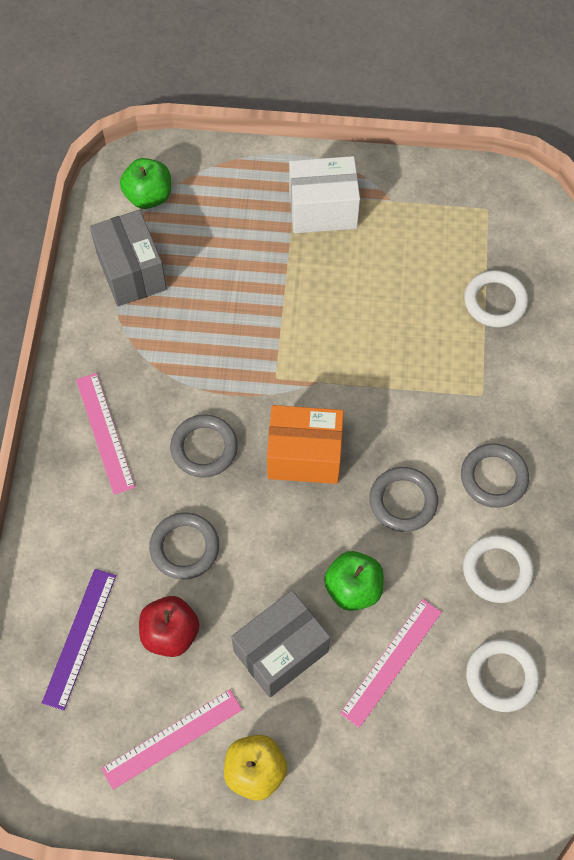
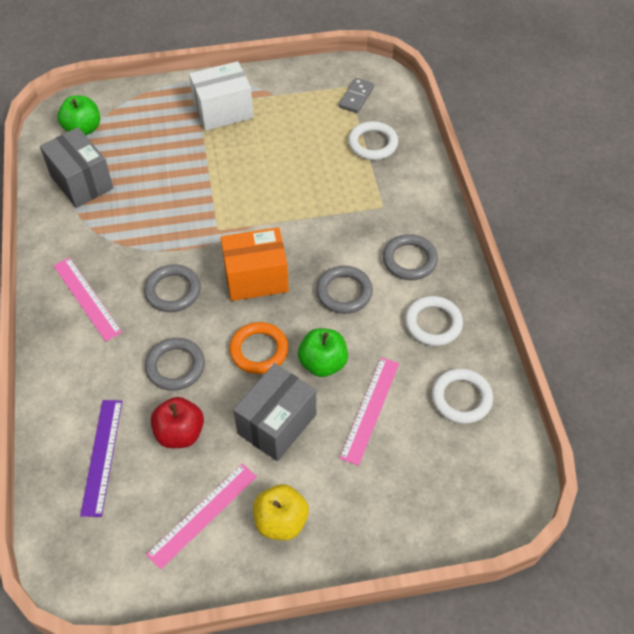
camera: 15 degrees left, 10 degrees down
(284, 552) = (259, 350): none -> orange ring
(493, 227) = (356, 97): none -> grey domino

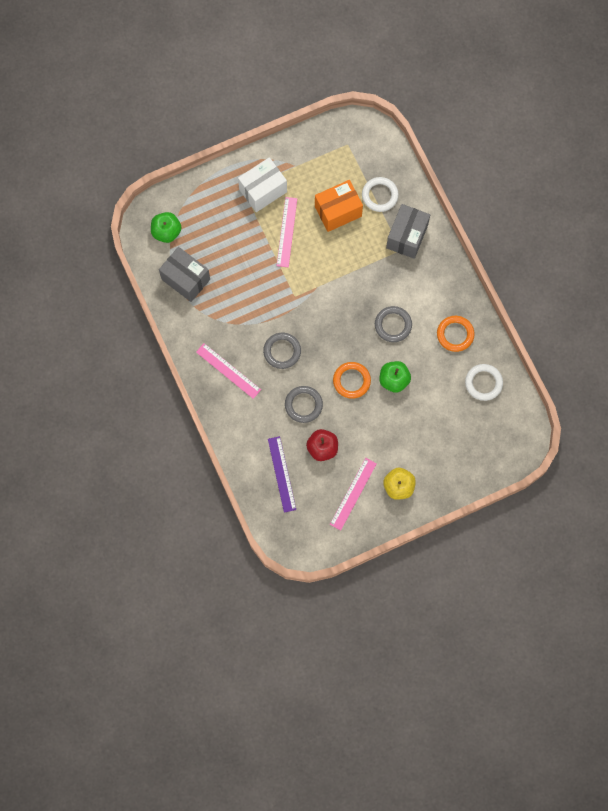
camera: 15 degrees left, 20 degrees up
(256, 278) = (333, 328): orange box -> orange box (338, 211)
(277, 424) = (378, 427): grey box -> grey box (407, 236)
(356, 97) = (356, 153): grey domino -> none
(370, 409) = (430, 404): pink ruler -> pink ruler (286, 232)
(409, 260) = (429, 289): grey ring -> none
(433, 323) = (455, 334): white ring -> orange ring

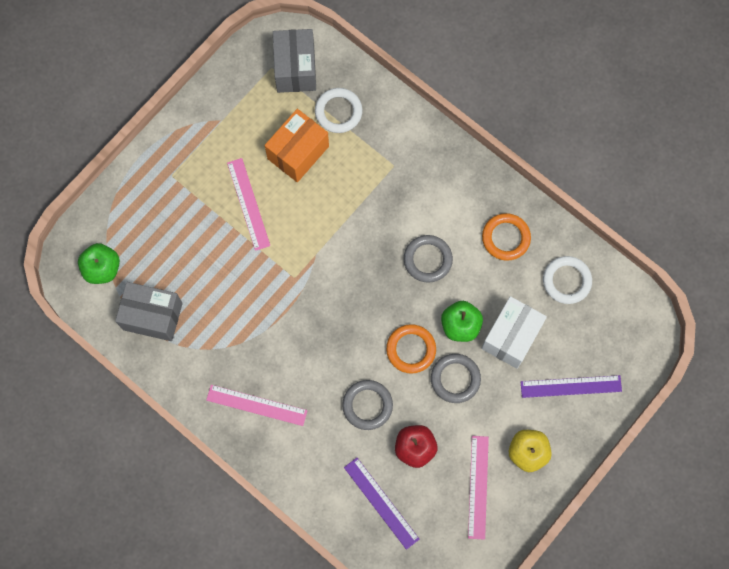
camera: 25 degrees left, 0 degrees up
(263, 190) = (196, 167): white box -> white box (511, 337)
(282, 351) = (311, 351): grey ring -> grey ring (455, 379)
(407, 236) = (393, 147): grey box -> grey box (295, 69)
(450, 456) = (571, 386): none -> purple ruler

